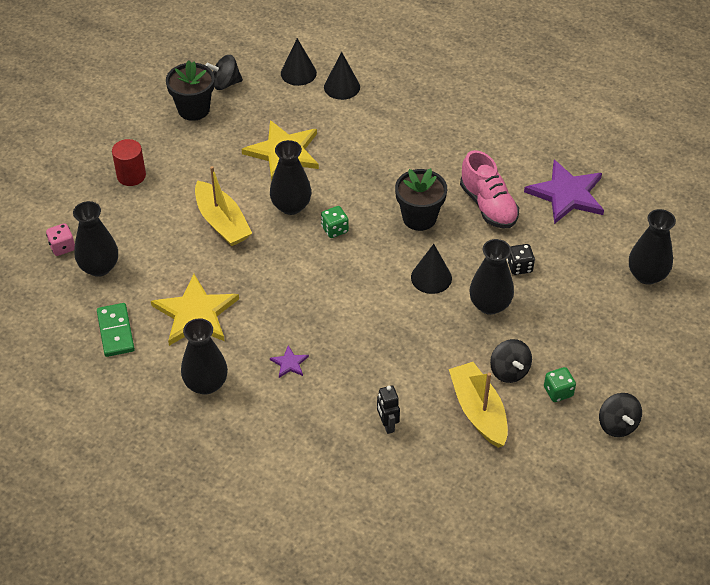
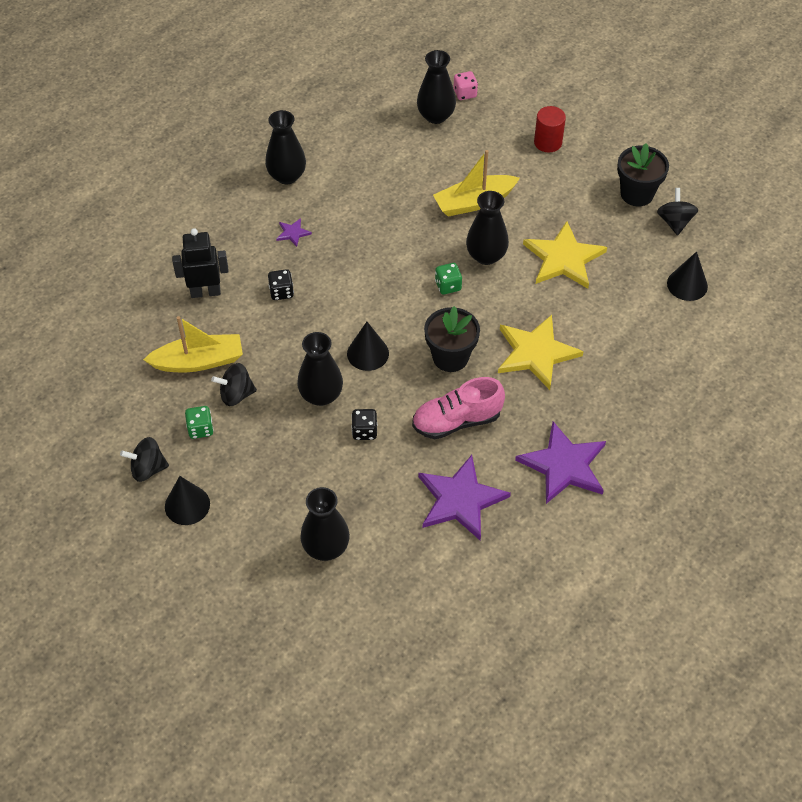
camera: 100 degrees right, 5 degrees up
(115, 331) = (359, 123): green domino -> none
(196, 313) = (366, 175): yellow star -> yellow star (536, 353)
(342, 87) = (661, 320): black cone -> black cone (187, 505)
(372, 358) = (281, 292): none -> black dice
(387, 425) = (205, 292): black robot -> black robot, size x1.57
(510, 135) = (564, 465): none -> purple star

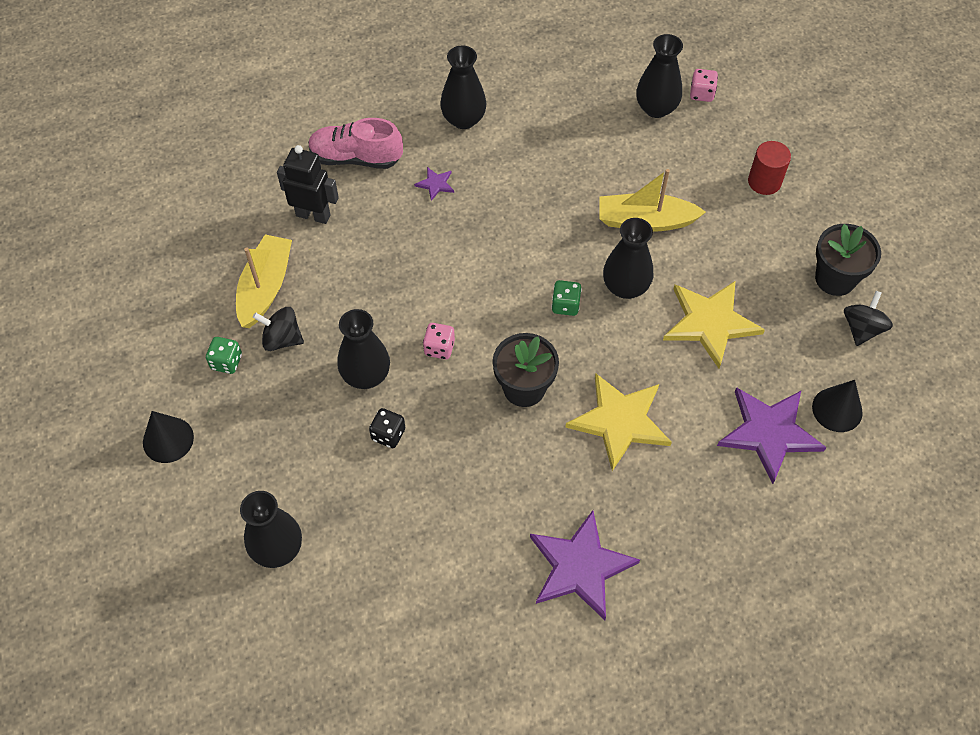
camera: 25 degrees right, 5 degrees up
(148, 469) = (152, 384): black spinning top -> none
(198, 361) = (265, 287): yellow boat -> yellow boat turned 90 degrees counterclockwise
(281, 292) = (388, 244): black dice -> none
(368, 353) = (439, 348): black cone -> pink dice
(456, 421) = (491, 464): pink shoe -> pink shoe (356, 158)
(460, 499) = (446, 557): purple star -> purple star (769, 433)

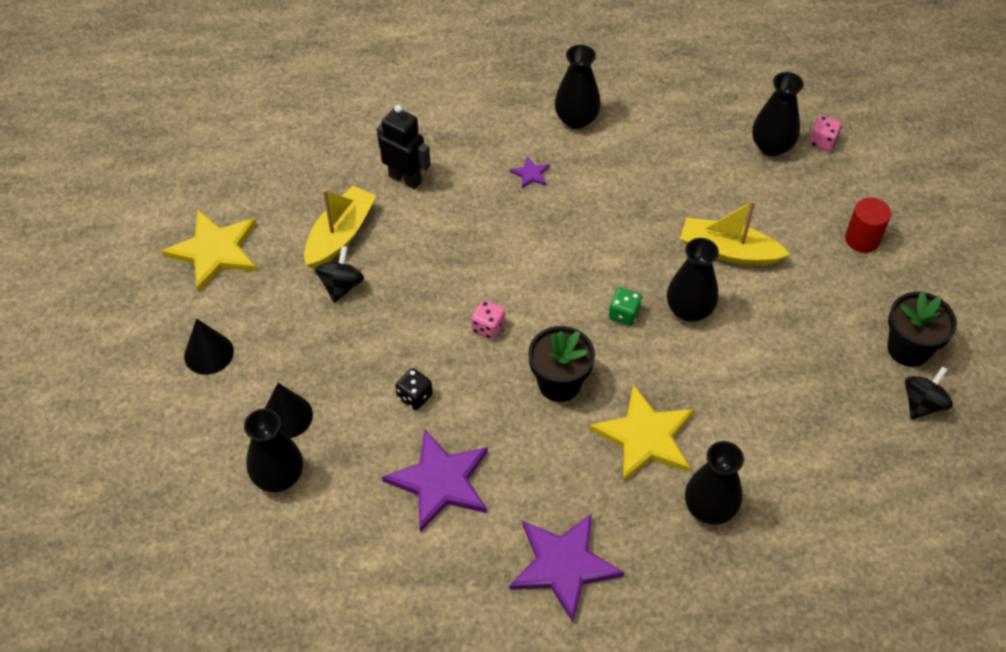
camera: 15 degrees right, 5 degrees down
(226, 362) = (283, 295): green dice -> none
(282, 339) = (341, 286): black spinning top -> black spinning top turned 75 degrees clockwise
(356, 158) = (461, 134): pink shoe -> none
(366, 375) = (410, 336): black vase -> black vase (709, 508)
(710, 323) = (765, 363): yellow star -> yellow star (215, 251)
(769, 433) = (794, 483): purple star -> purple star (440, 481)
(837, 409) = (872, 477): black cone -> black cone (287, 416)

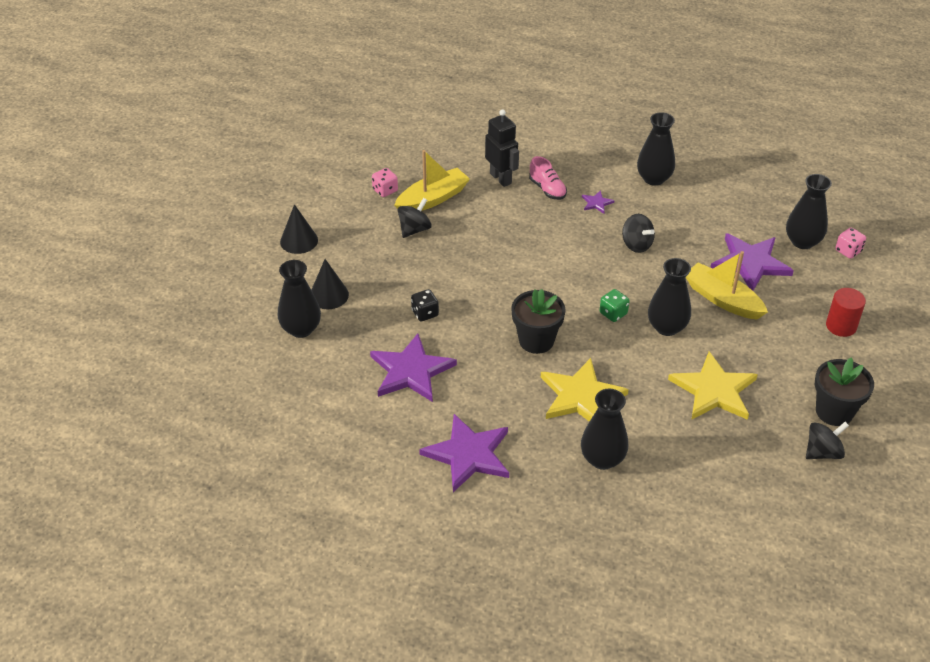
camera: 25 degrees right, 10 degrees down
(215, 251) = (340, 182): yellow star -> yellow star (714, 390)
(466, 175) = (547, 189): none -> pink shoe
(488, 327) = (505, 288): pink dice -> pink dice (385, 190)
(602, 214) = (636, 245): none -> black spinning top
(733, 194) = (750, 263): none -> purple star

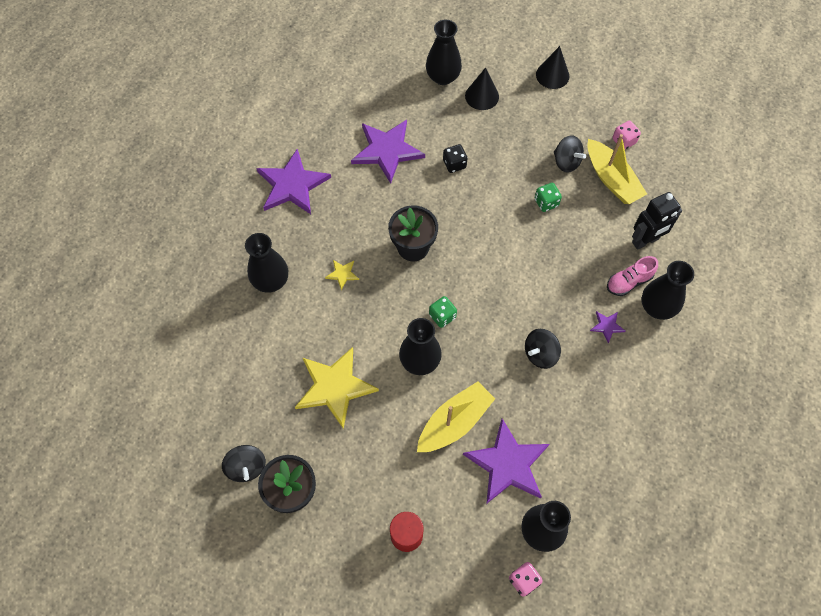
camera: 95 degrees right, 20 degrees up
(466, 243) = (546, 203): none -> green dice
(580, 396) = (342, 274): yellow star -> yellow star, size x0.43
(654, 179) = (650, 391): black vase -> black vase (657, 307)

